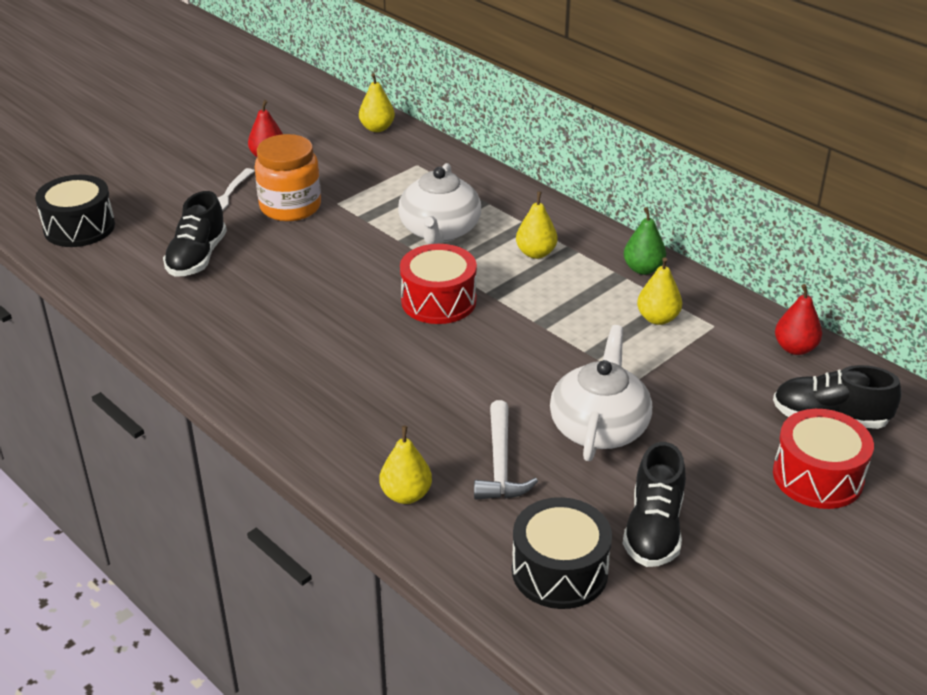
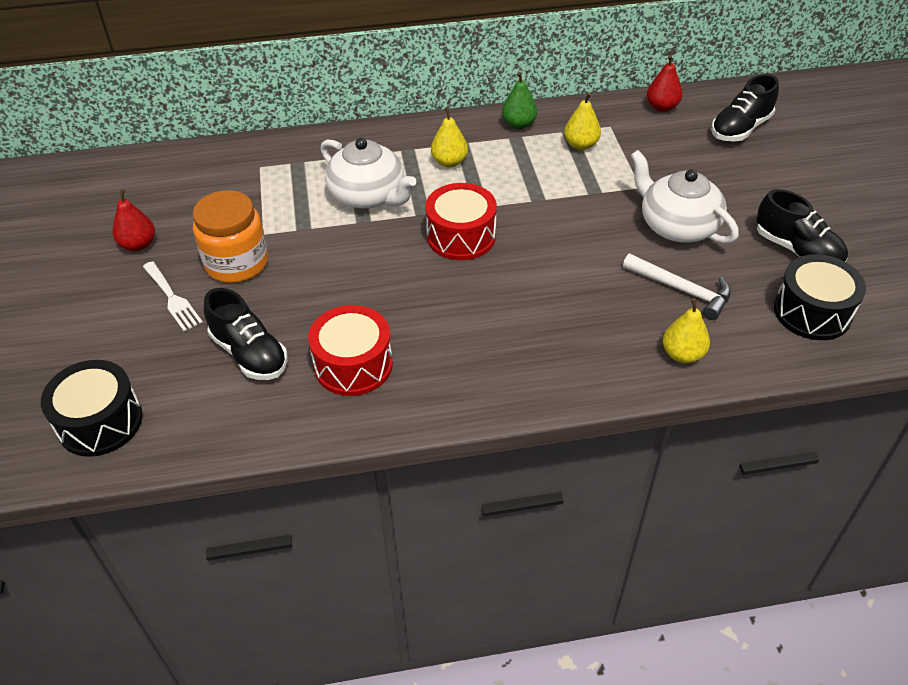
camera: 55 degrees left, 10 degrees up
(377, 128) = (177, 164): yellow pear -> none
(817, 476) = (791, 160): red drum -> red drum (353, 365)

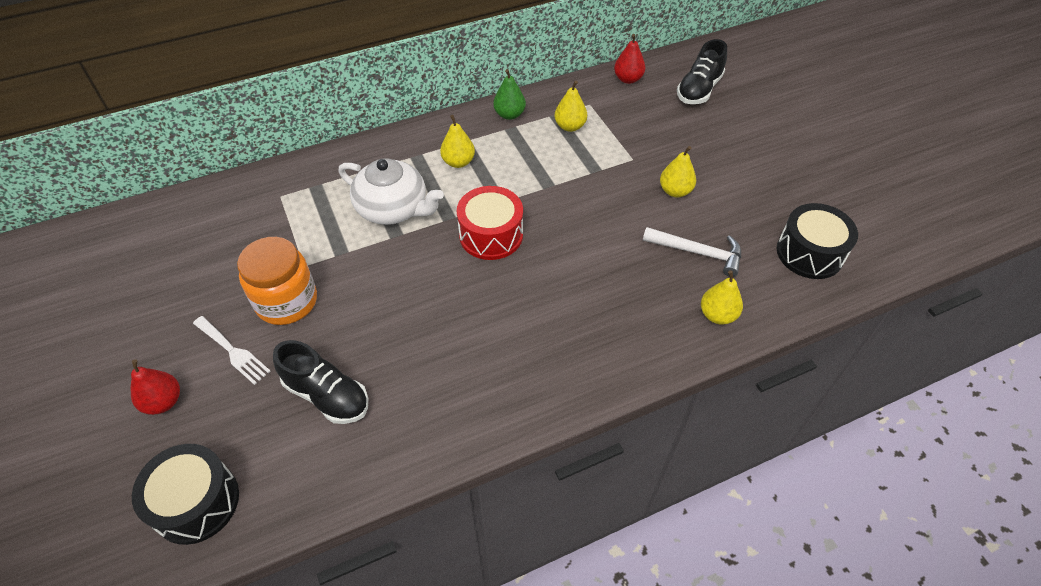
camera: 15 degrees left, 5 degrees up
(138, 245) = (181, 300): red pear -> red pear (163, 402)
(353, 365) = (430, 386): red drum -> none
(677, 225) = (675, 191): white teapot -> yellow pear
(797, 250) = (779, 197): black shoe -> none

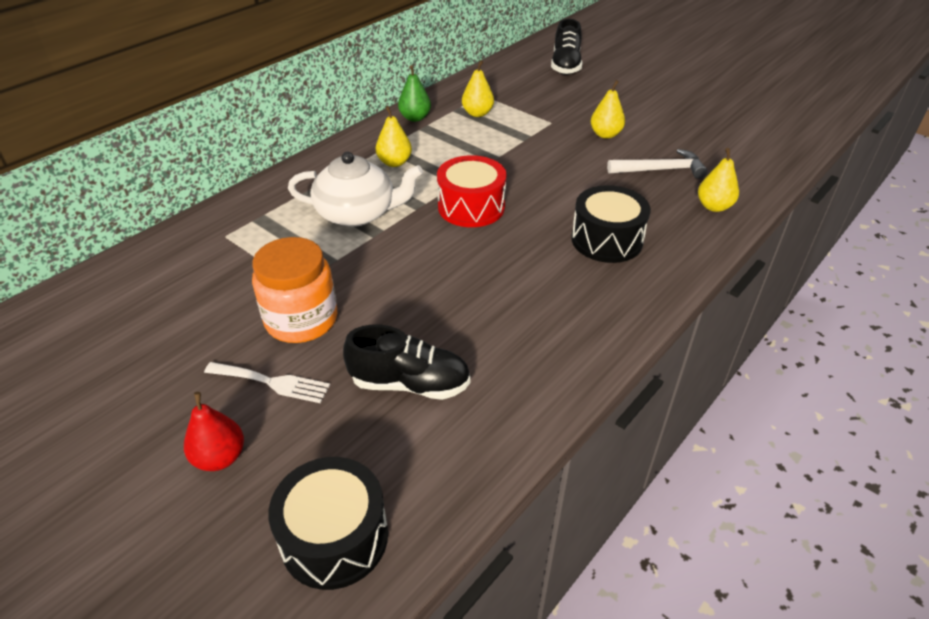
camera: 25 degrees left, 10 degrees down
(628, 79) = (500, 71): red pear -> none
(809, 253) = (745, 147): black drum -> black drum (606, 240)

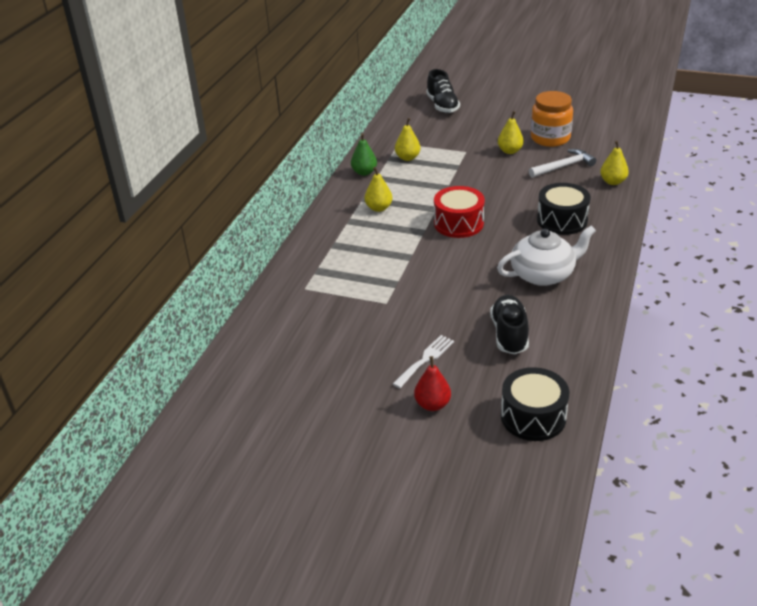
camera: 20 degrees left, 5 degrees down
(272, 382) = (425, 359): white fork -> white fork turned 45 degrees counterclockwise
(301, 320) = (409, 321): orange jar -> orange jar (550, 138)
(357, 213) = (384, 248): white teapot -> white teapot (543, 274)
(410, 384) = (509, 334): black shoe -> black shoe turned 75 degrees counterclockwise

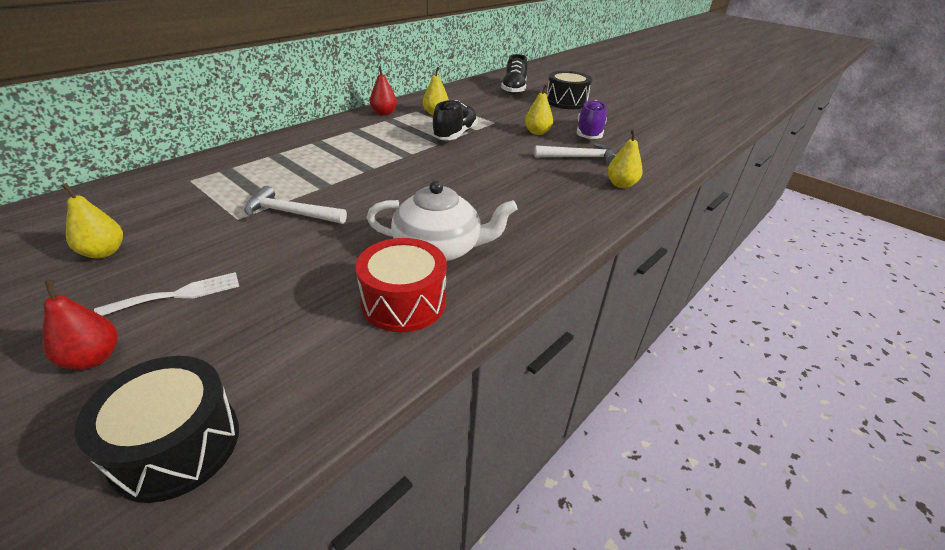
camera: 20 degrees right, 0 degrees up
(364, 172) = (384, 113): green pear -> red pear
(379, 208) = (357, 140): yellow pear -> yellow pear (104, 252)
(416, 286) = (290, 213): none -> white hammer
(458, 223) = (412, 173): red drum -> red drum (403, 302)
(509, 334) = (311, 303): black shoe -> black shoe (455, 135)
(550, 138) = (589, 133): orange jar -> purple shoe
(562, 220) = (524, 202): black drum -> black drum (566, 102)

